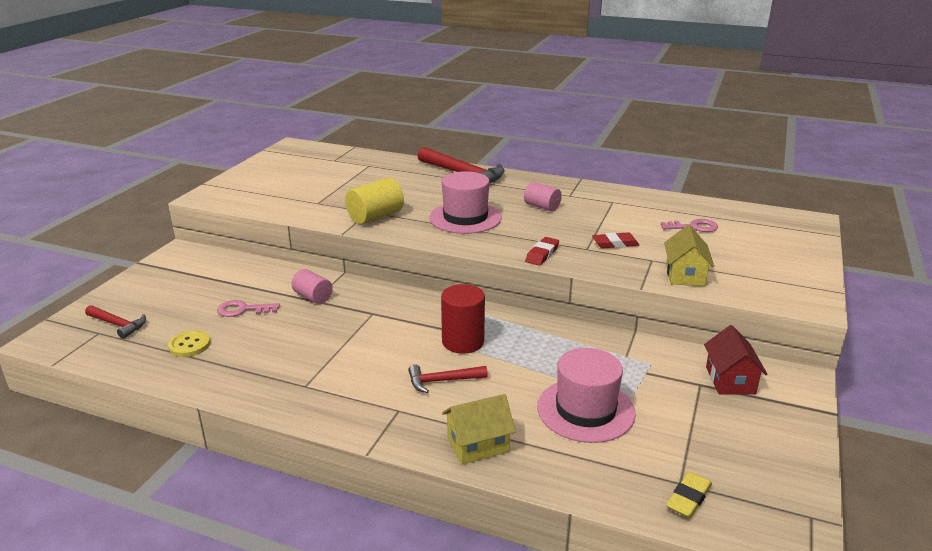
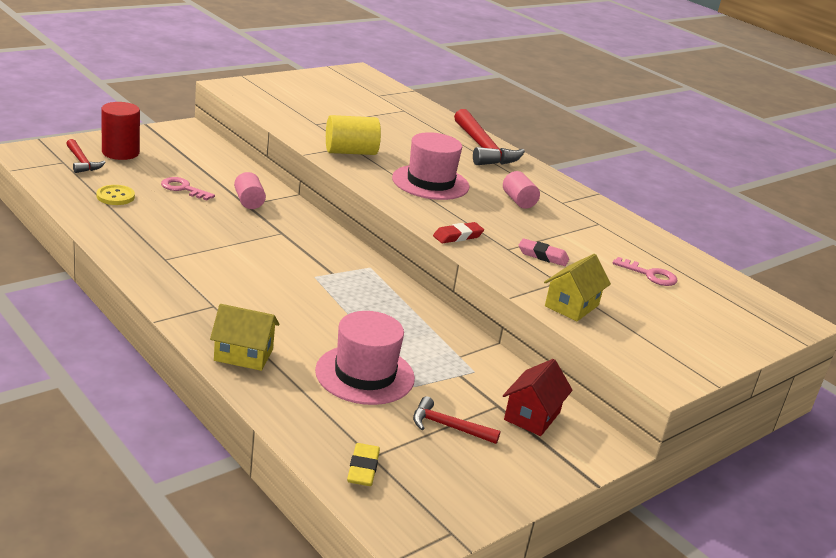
camera: 25 degrees right, 0 degrees up
(442, 381) = (274, 302): red hammer -> red hammer (448, 427)
(463, 342) = (329, 284): red cylinder -> red cylinder (120, 152)
(615, 244) = (542, 256): red eraser -> pink eraser
(688, 498) = (363, 468): yellow eraser -> yellow eraser turned 60 degrees counterclockwise

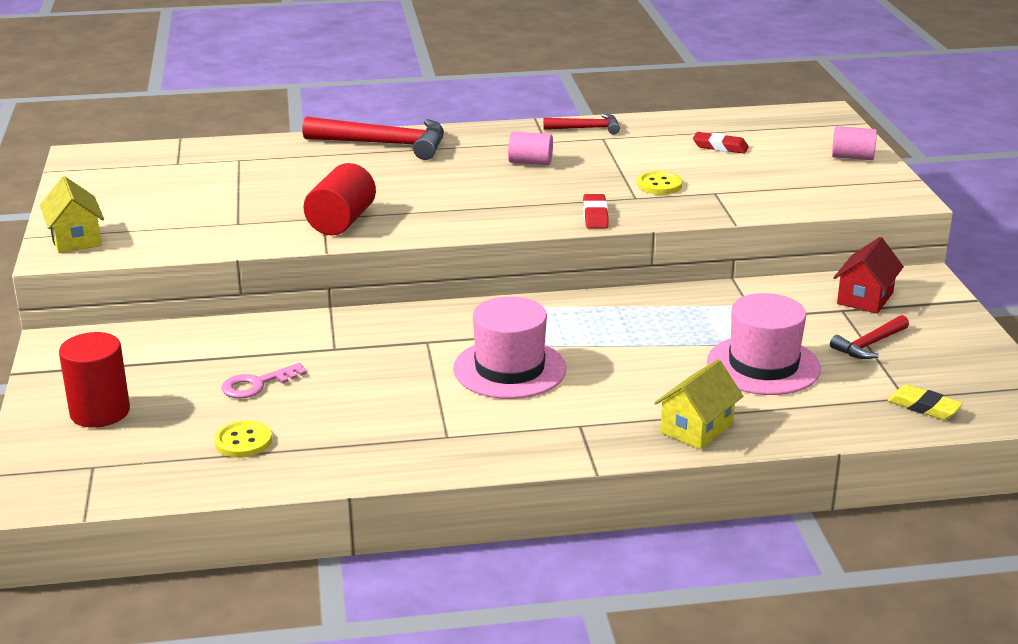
camera: 55 degrees left, 0 degrees up
(82, 162) = (107, 450): red hammer -> red hammer (586, 128)
(249, 201) = (329, 345): pink cylinder -> pink cylinder (852, 157)
(350, 152) = (341, 221): yellow cylinder -> red cylinder
(430, 182) = (456, 196): pink hat -> pink hat (509, 369)
(532, 416) = (865, 298): red house -> red house turned 60 degrees clockwise
(542, 256) = (659, 185): pink eraser -> yellow button
(571, 306) = (764, 200): yellow house -> yellow house (76, 239)
(650, 275) = (720, 147): pink key -> red eraser

